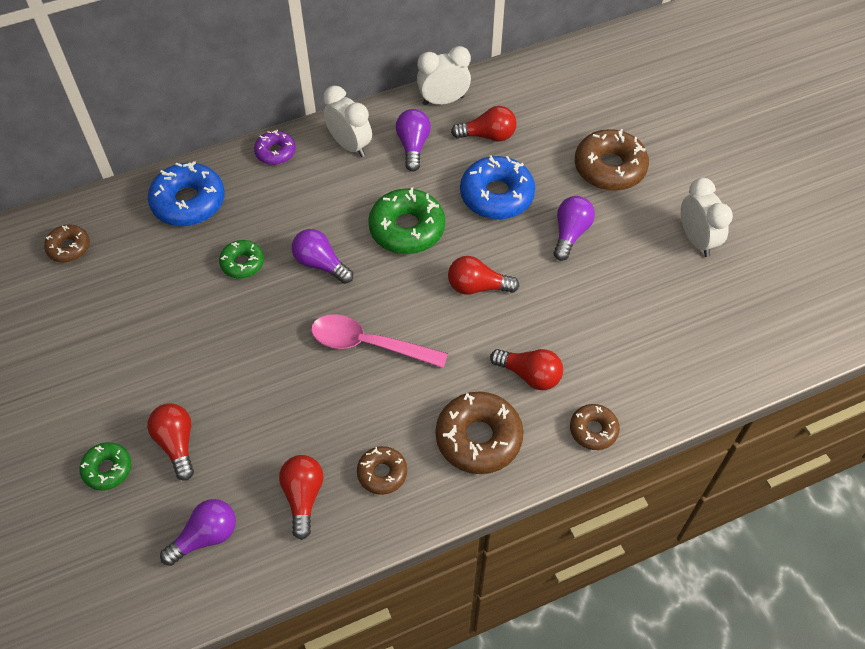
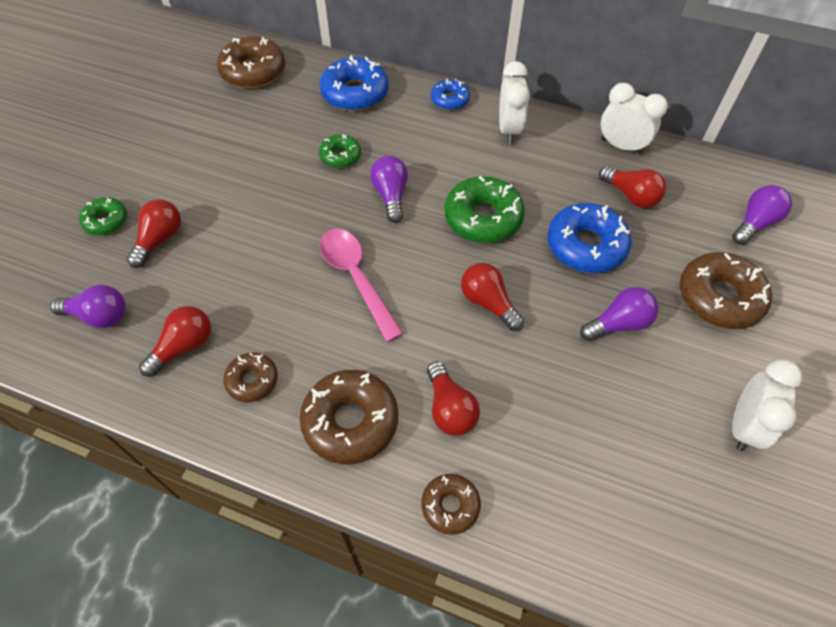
camera: 45 degrees right, 0 degrees up
(69, 247) = (253, 71): brown donut -> brown donut, size x1.76
(275, 152) = (450, 100): purple donut -> blue donut
(413, 146) = (558, 162): purple light bulb -> purple light bulb (755, 223)

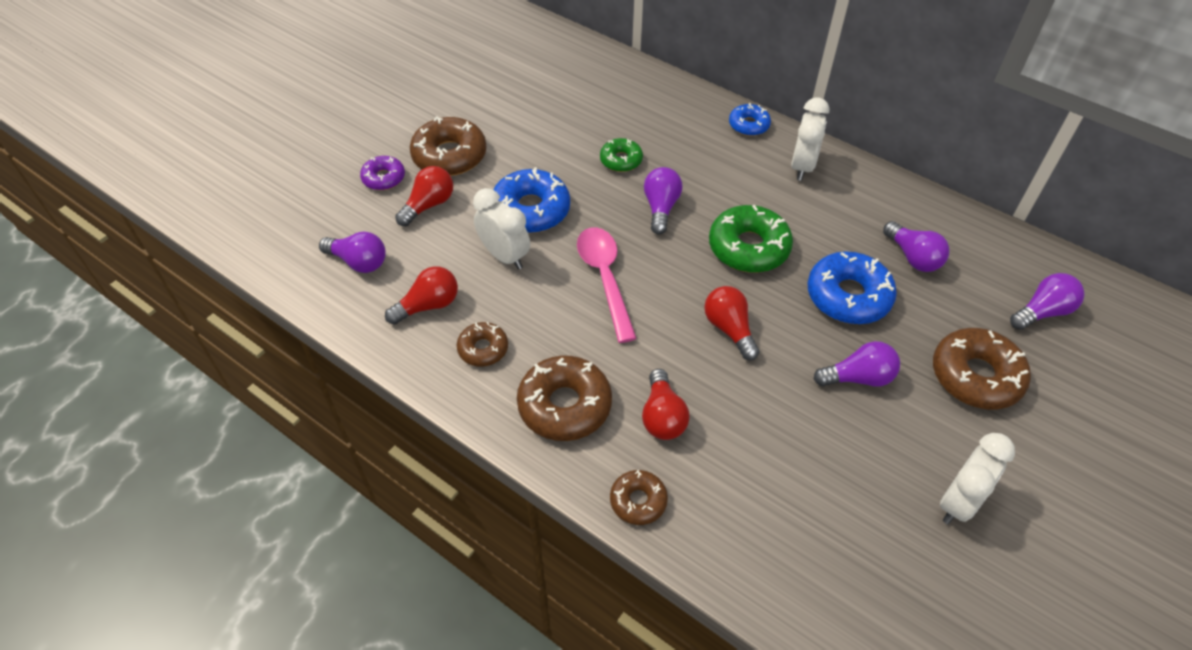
camera: 15 degrees right, 5 degrees down
(106, 221) = (383, 178): green donut -> purple donut
(253, 71) = (556, 62): brown donut -> brown donut (449, 156)
(355, 93) = (652, 101): blue donut -> blue donut (531, 210)
(621, 146) = (919, 205): white clock -> white clock (504, 256)
(631, 196) = (913, 257): red light bulb -> purple light bulb

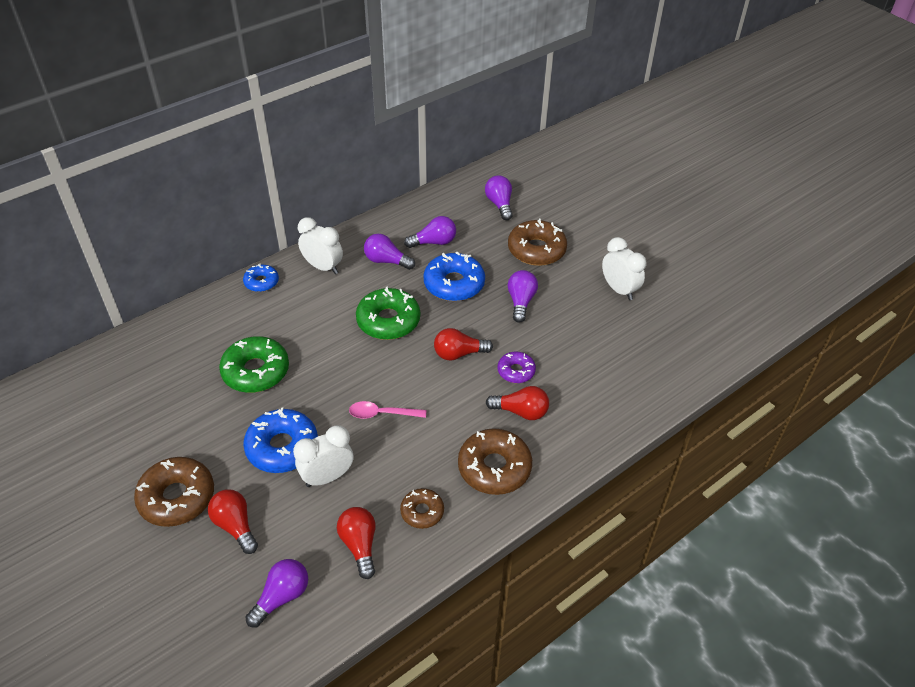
camera: 75 degrees left, 5 degrees down
(383, 178) = (177, 560): purple donut -> purple donut (516, 371)
(605, 279) = (382, 414): pink spoon -> pink spoon, size x0.65
(621, 160) = (256, 371): green donut -> green donut, size x1.76
(638, 501) = (584, 443): brown donut -> none
(661, 208) = (323, 360): purple light bulb -> purple light bulb (386, 261)

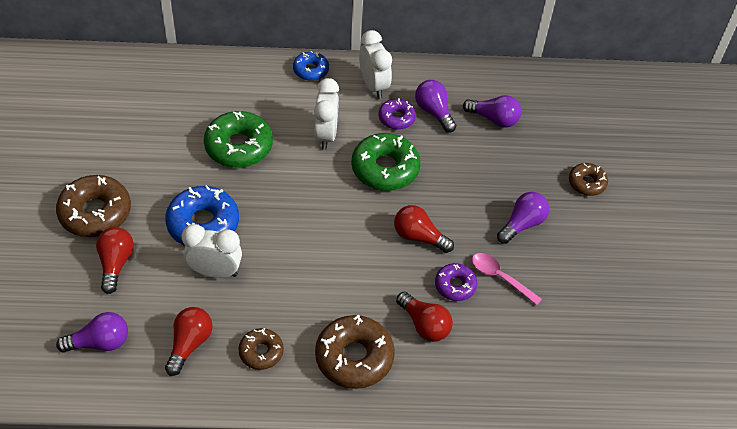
camera: 35 degrees right, 5 degrees up
(362, 280) = (396, 118): none -> purple donut
(382, 414) = (305, 248): pink spoon -> pink spoon (500, 277)
(454, 284) = (475, 170): blue donut -> none
(499, 204) = (593, 117): purple light bulb -> none
(536, 250) = (587, 183): brown donut -> brown donut, size x0.57
(619, 290) = (633, 272): white clock -> white clock (326, 135)

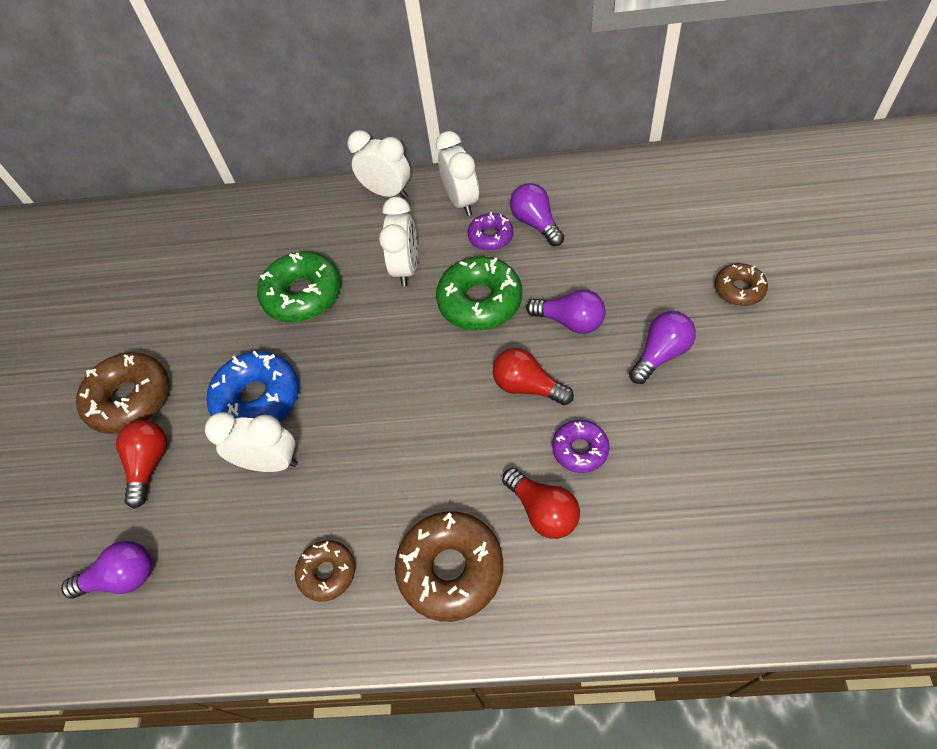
camera: 10 degrees right, 5 degrees up
(189, 344) = (235, 569): red light bulb -> none
(311, 70) = (387, 193): blue donut -> white clock
(494, 119) = (610, 222): purple light bulb -> purple light bulb (570, 321)
(500, 277) = (639, 432): pink spoon -> none

